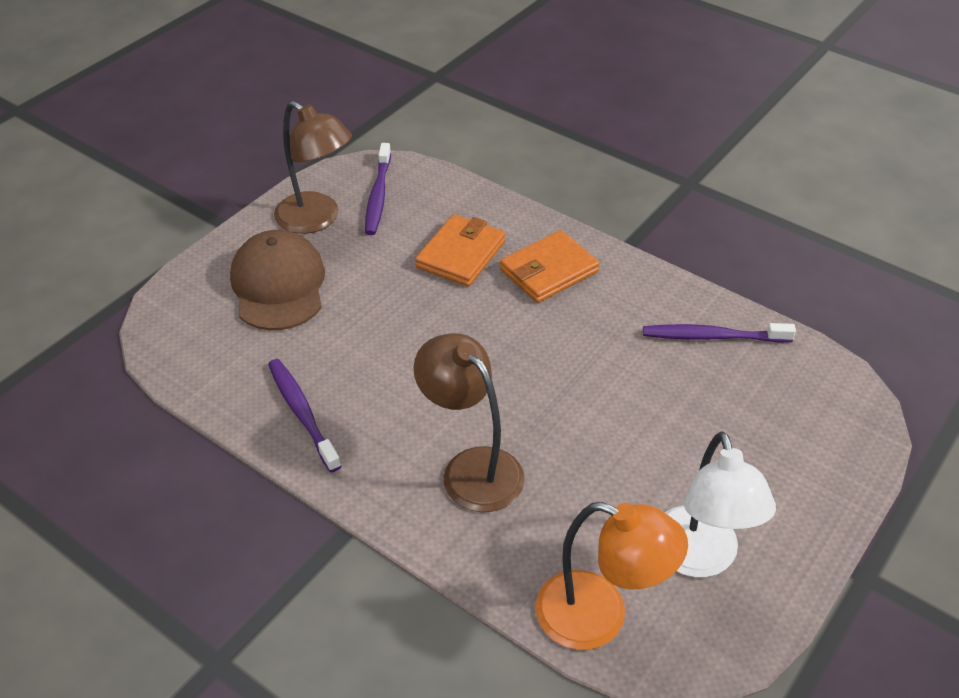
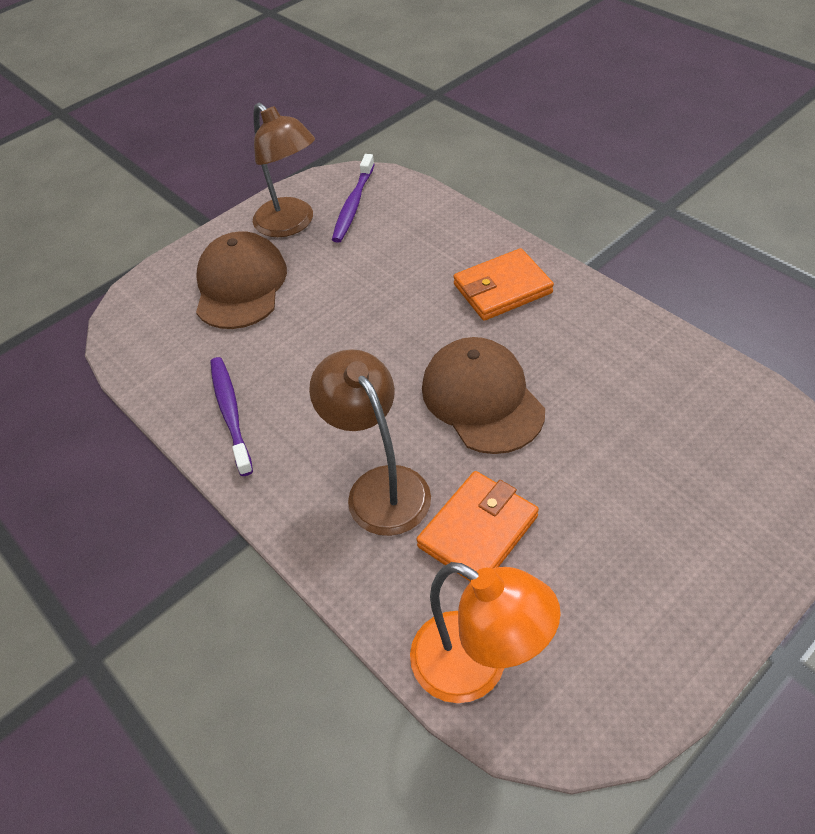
camera: 15 degrees right, 5 degrees up
(460, 254) = (419, 266): orange wallet -> orange wallet (478, 531)
(552, 377) = (482, 399): none -> brown cap
(699, 558) = (598, 615): white lamp -> none
(713, 336) = (660, 370): purple toothbrush -> none

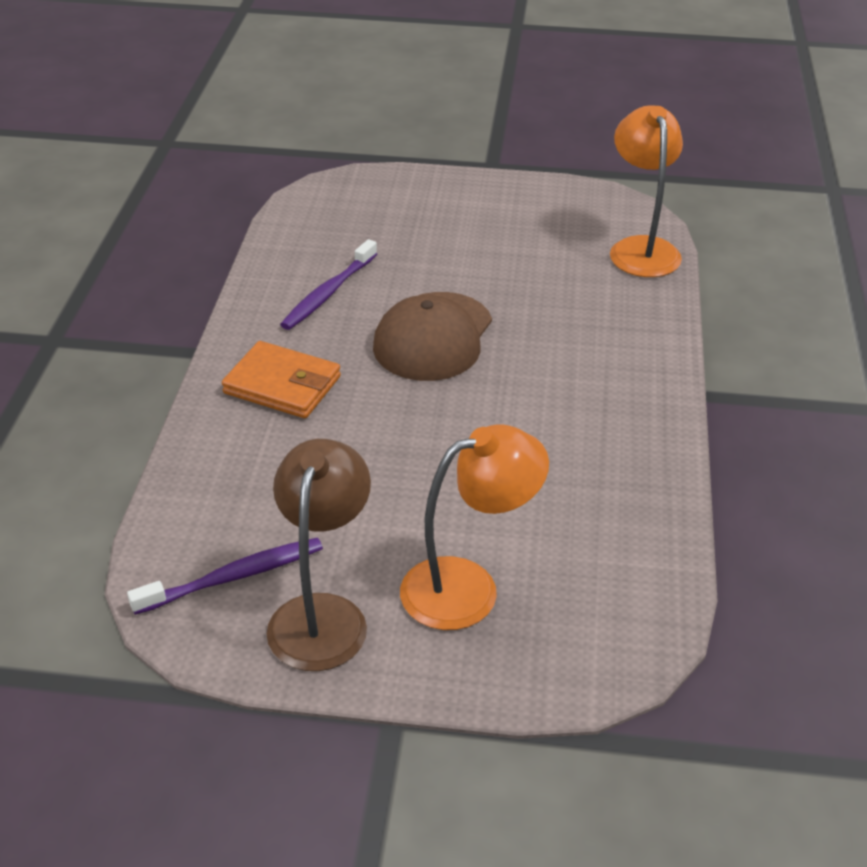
camera: 135 degrees left, 10 degrees down
(231, 413) = (623, 472): purple toothbrush -> purple toothbrush (328, 293)
(240, 285) = (468, 587): brown cap -> orange lamp
(380, 486) = (578, 346): brown lamp -> none
(478, 531) = (553, 287): orange wallet -> none

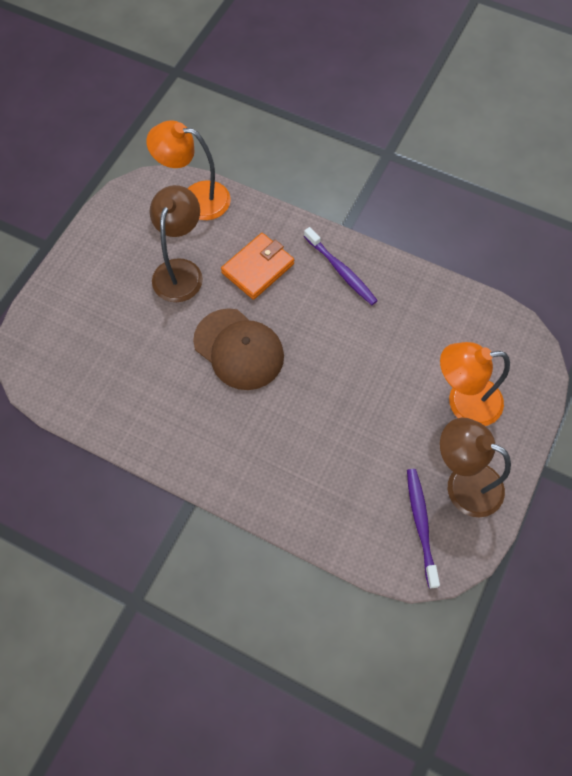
camera: 70 degrees left, 25 degrees up
(282, 385) = (253, 454): orange wallet -> orange wallet (258, 268)
(328, 293) = (162, 398): purple toothbrush -> purple toothbrush (341, 270)
(468, 587) = (463, 402): orange lamp -> orange lamp turned 90 degrees counterclockwise
(521, 263) = (180, 271): none -> brown lamp

